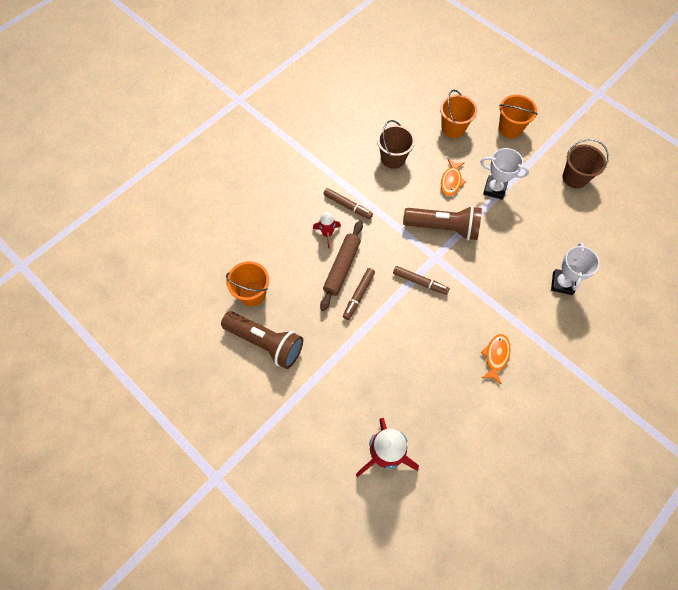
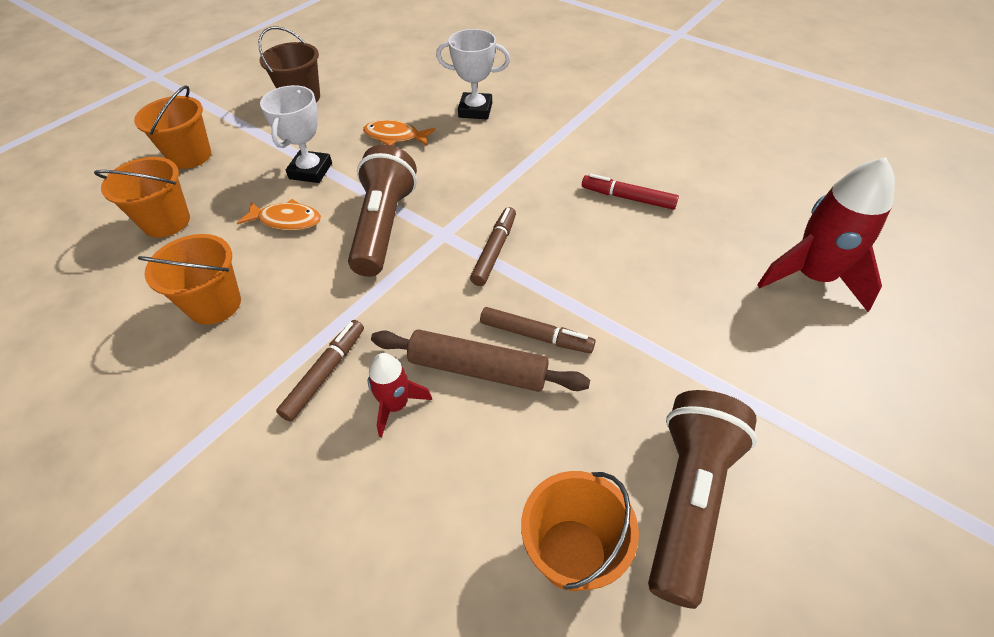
camera: 95 degrees left, 15 degrees down
(393, 158) = (214, 304): brown bucket -> orange bucket
(462, 365) = (628, 198): none -> red marker
(496, 356) = (602, 166): orange fish -> orange fish (395, 137)

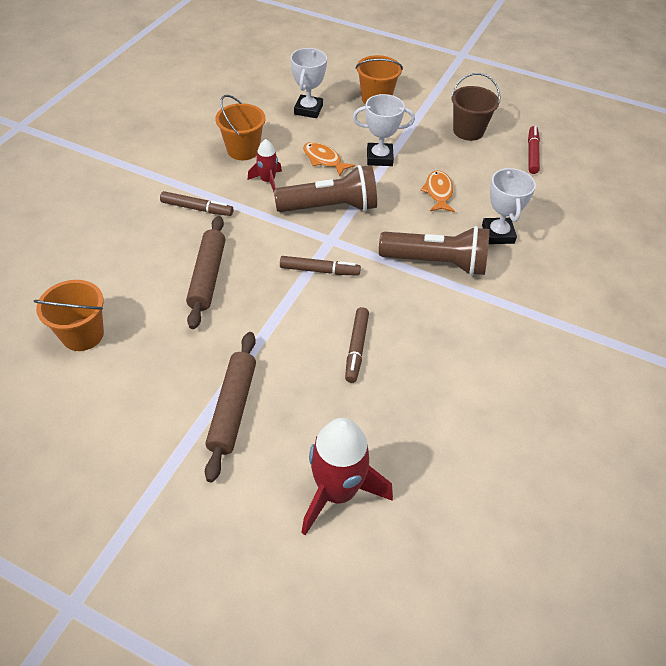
camera: 75 degrees right, 0 degrees up
(166, 221) = (308, 110): orange bucket -> white trophy
(287, 220) = (323, 160): orange fish -> orange fish turned 135 degrees clockwise
(396, 405) = (177, 243): red rocket -> red rocket (268, 181)
(536, 336) = (240, 303): brown marker -> brown marker (356, 348)
(628, 198) = (408, 350): red marker -> red marker (532, 154)
(688, 499) = (116, 391): brown flashlight -> brown flashlight (436, 263)
(711, 358) = (233, 408): none -> brown rolling pin

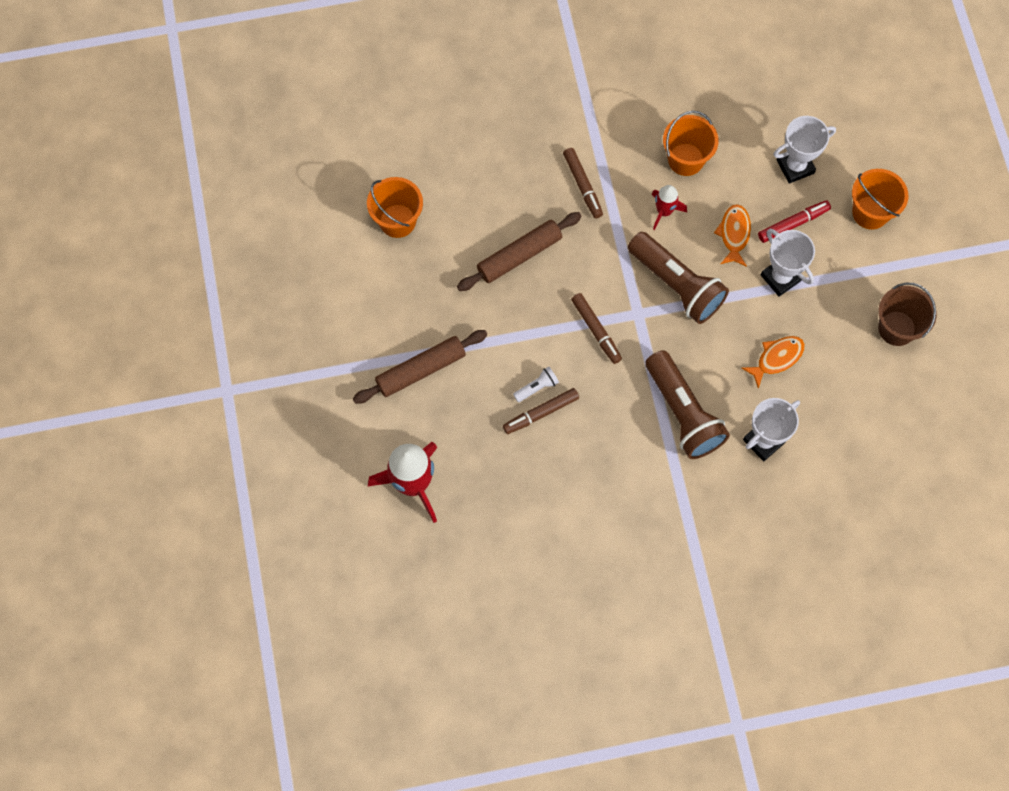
camera: 55 degrees right, 20 degrees up
(331, 336) = (537, 387): none -> white flashlight
(532, 154) = (913, 407): red marker -> red marker (793, 224)

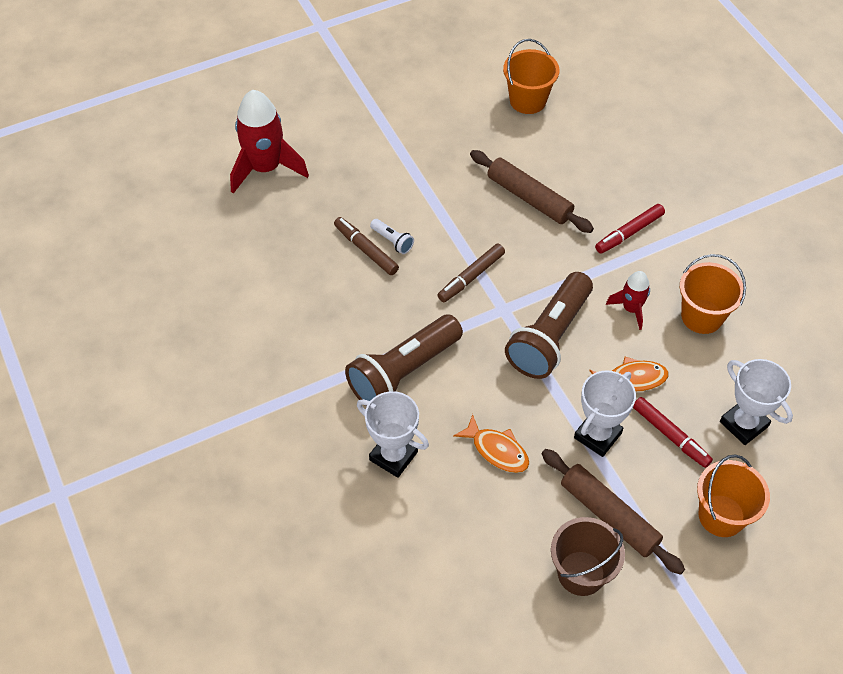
camera: 75 degrees right, 15 degrees down
(421, 370) = (382, 149): brown rolling pin -> brown rolling pin (609, 515)
(582, 185) = (629, 233): brown marker -> red marker

